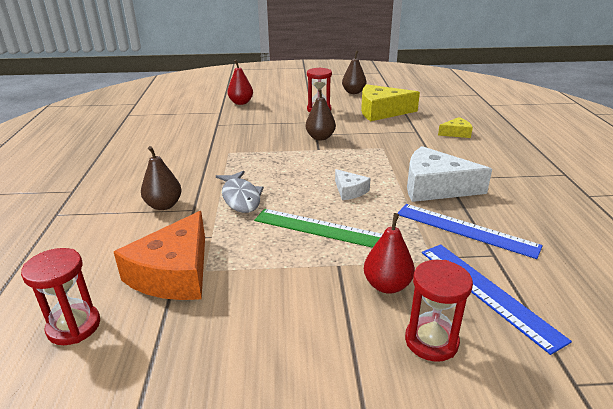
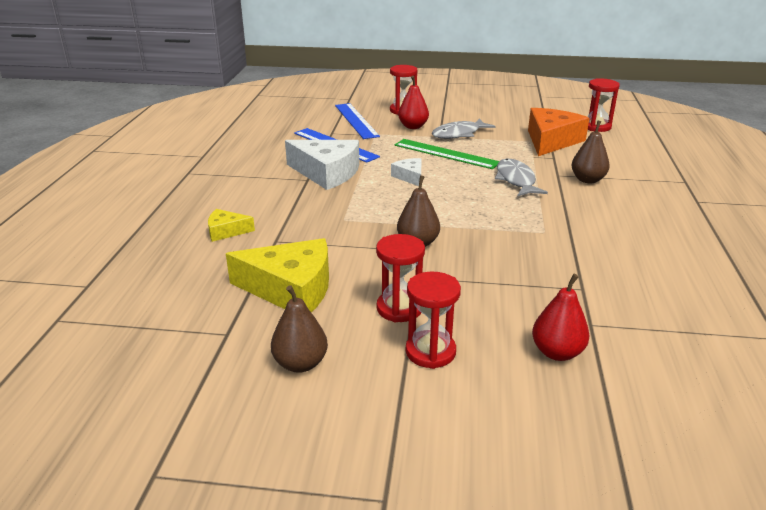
camera: 170 degrees left, 0 degrees up
(299, 99) = (430, 352): none -> red hourglass
(311, 273) = (459, 134): none -> grey fish

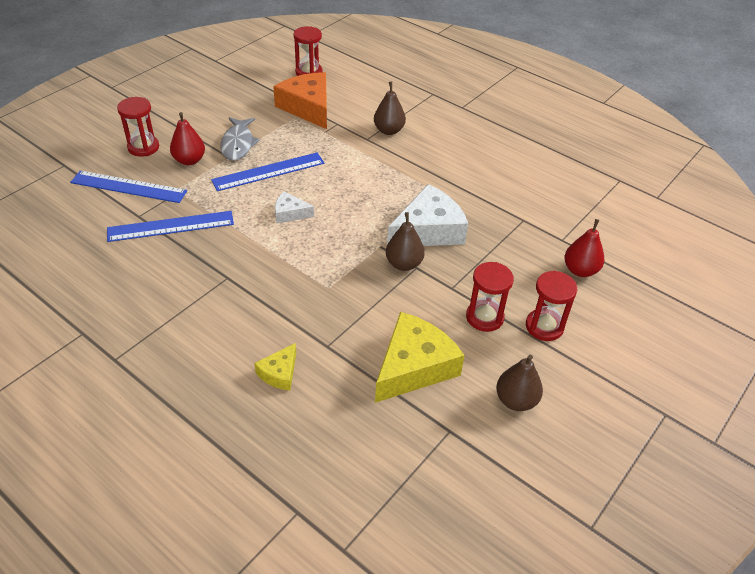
camera: 60 degrees left, 15 degrees up
(327, 173) = (228, 259): white cheese -> white cheese (429, 230)
(446, 154) = (268, 171): green ruler -> blue ruler
(516, 180) = (354, 162): grey fish -> none

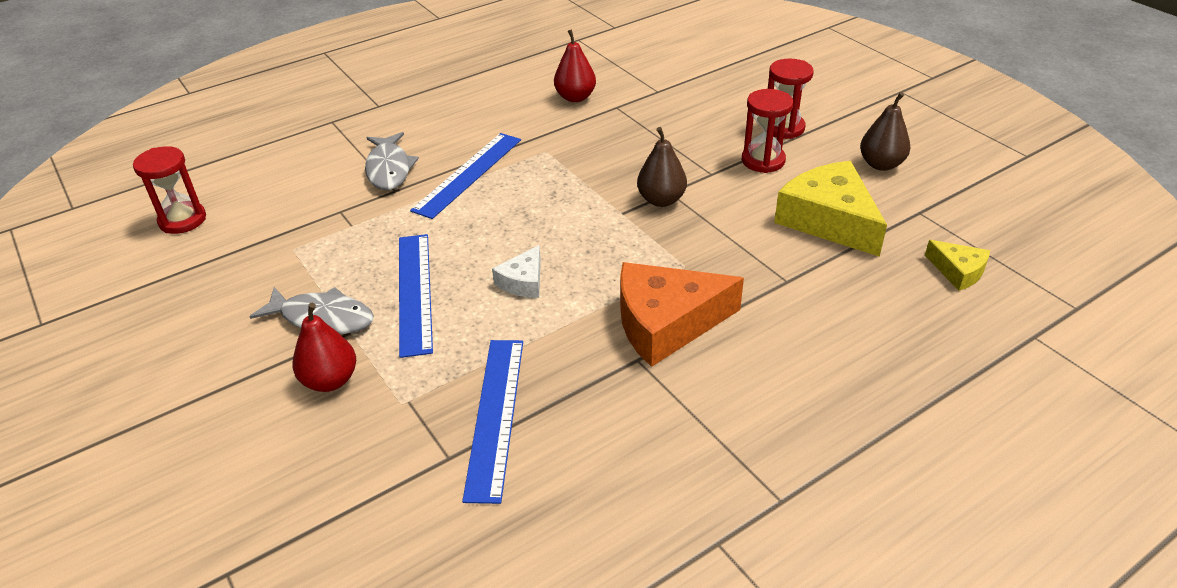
camera: 70 degrees left, 5 degrees down
(128, 187) = (359, 468): blue ruler -> blue ruler (468, 174)
(143, 147) = (250, 441): red hourglass -> none
(279, 373) = (827, 327): yellow cheese -> yellow cheese (958, 271)
(308, 107) = (277, 233): orange cheese -> orange cheese (666, 323)
(389, 130) = (389, 169): brown pear -> grey fish
(429, 230) = (608, 172): white cheese -> none
(580, 270) = (708, 91): red pear -> red pear (575, 97)

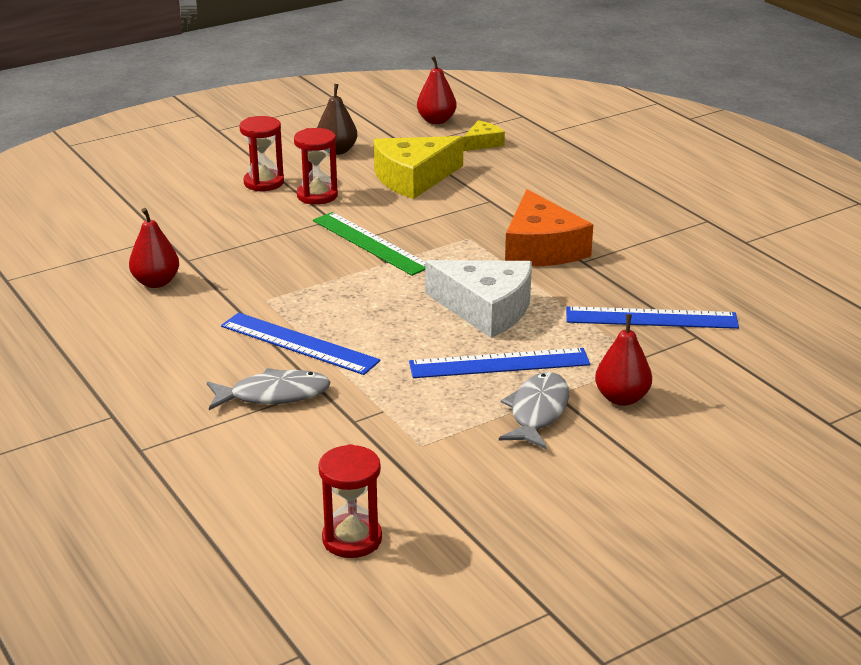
camera: 90 degrees left, 10 degrees down
(523, 282) = (486, 309): white cheese -> white cheese, size x1.99
(661, 200) = (370, 243): brown pear -> green ruler
(1010, 231) = (436, 121): none -> red pear

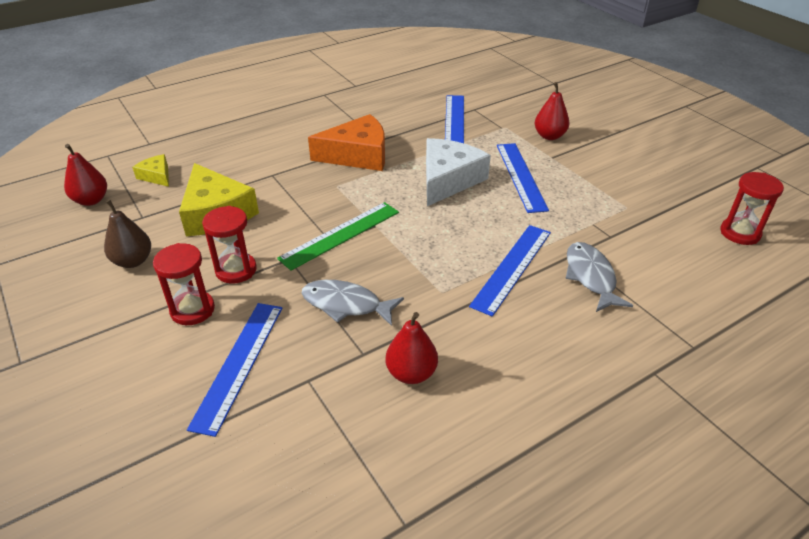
camera: 90 degrees left, 10 degrees up
(191, 207) = (238, 364): none -> blue ruler
(537, 412) = (574, 164): grey fish -> grey fish (346, 304)

